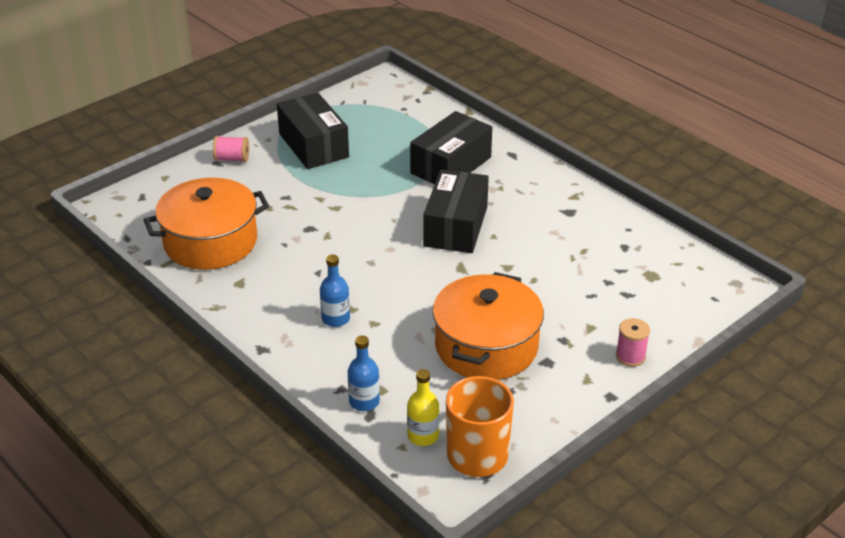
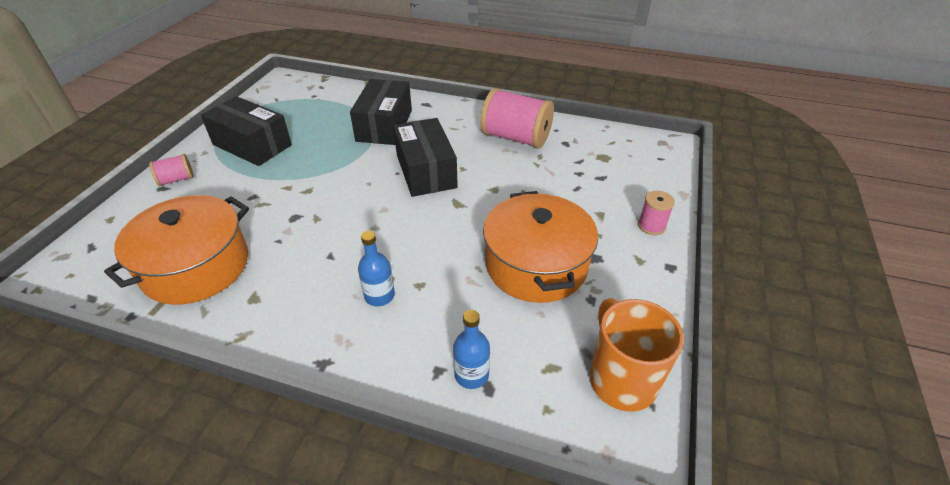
camera: 30 degrees left, 5 degrees up
(423, 436) = (556, 386): yellow bottle -> none
(575, 223) = (515, 138): none -> pink spool

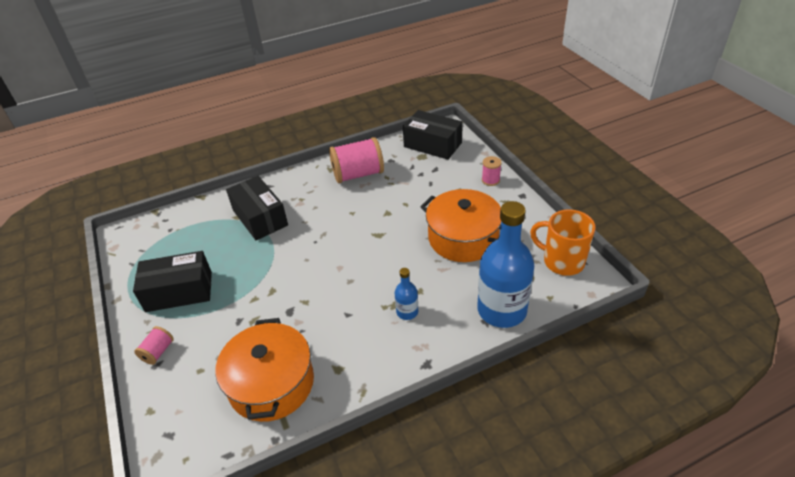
camera: 40 degrees left, 0 degrees up
(426, 171) = (332, 228): black box -> black box (432, 145)
(471, 375) = (502, 310): blue bottle -> blue bottle, size x2.20

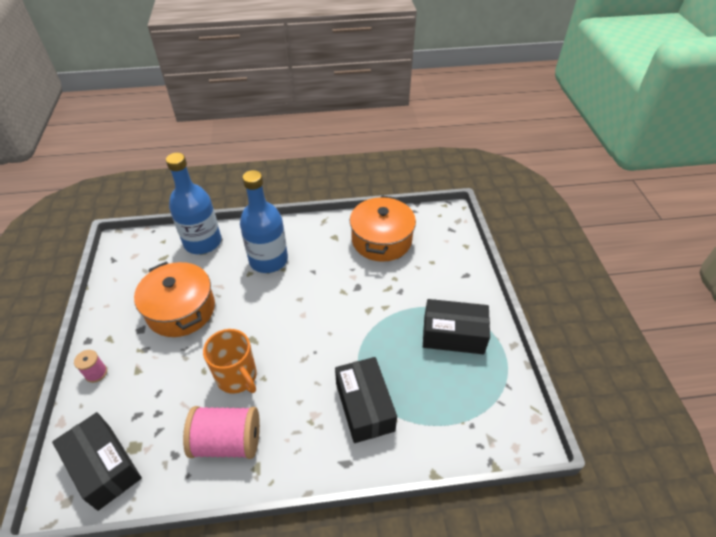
camera: 165 degrees left, 5 degrees up
(158, 352) = (465, 284): pink spool -> none
(407, 312) = (268, 260): blue bottle -> blue bottle, size x2.20
(562, 261) = (126, 263): orange mug -> orange mug (237, 377)

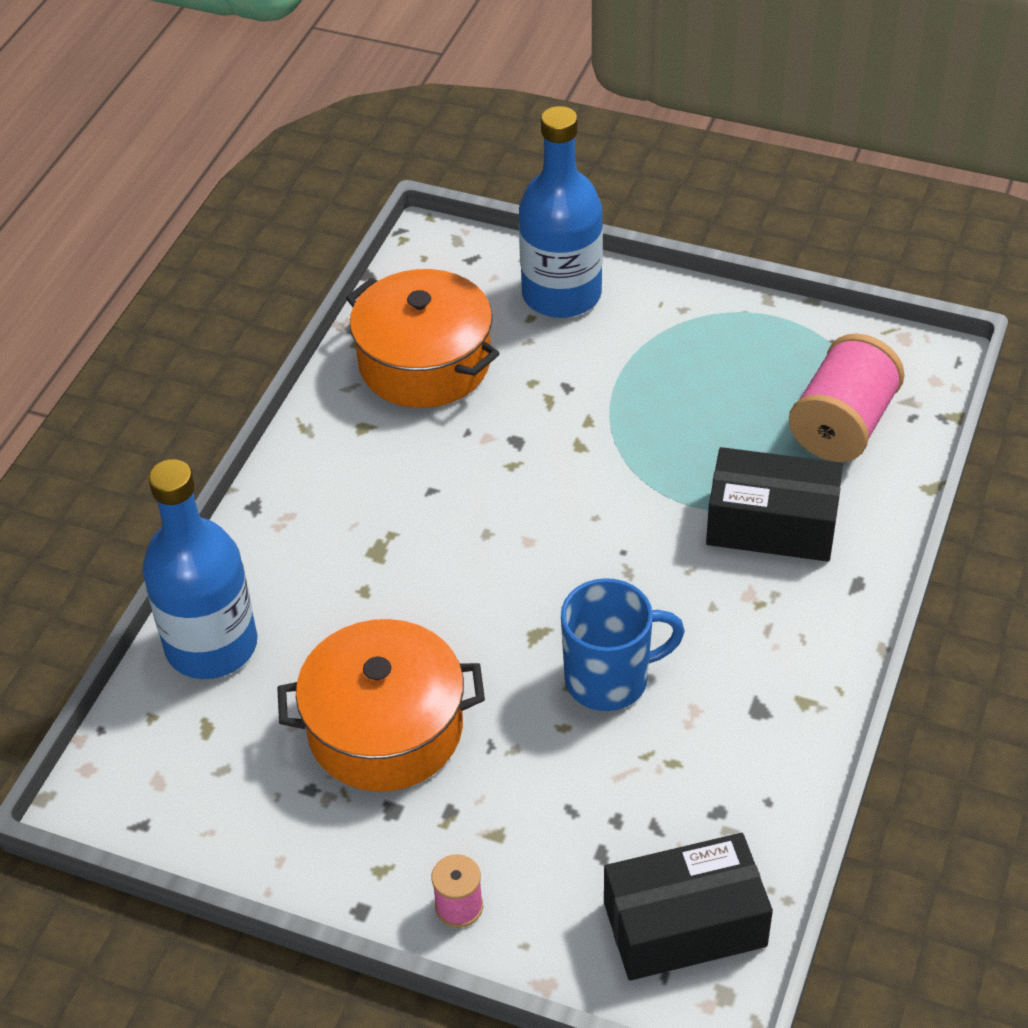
camera: 60 degrees left, 0 degrees up
(227, 442) = (734, 728): pink spool -> pink spool (843, 425)
(237, 377) = (609, 679): orange mug -> blue mug
(268, 260) = (350, 549): blue bottle -> blue bottle (561, 294)
(453, 335) = (704, 360): black box -> none

